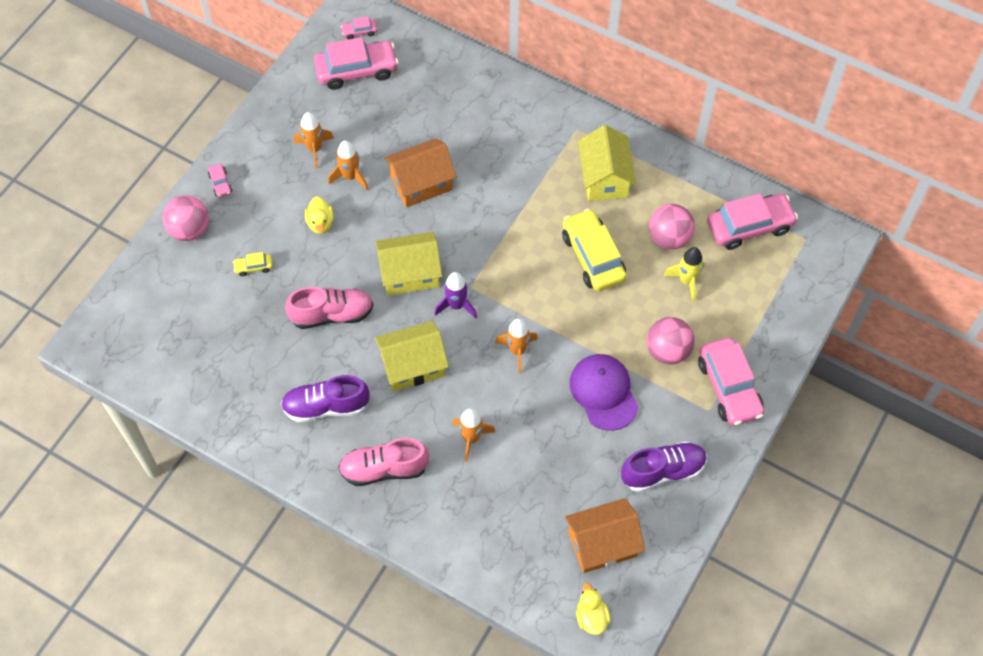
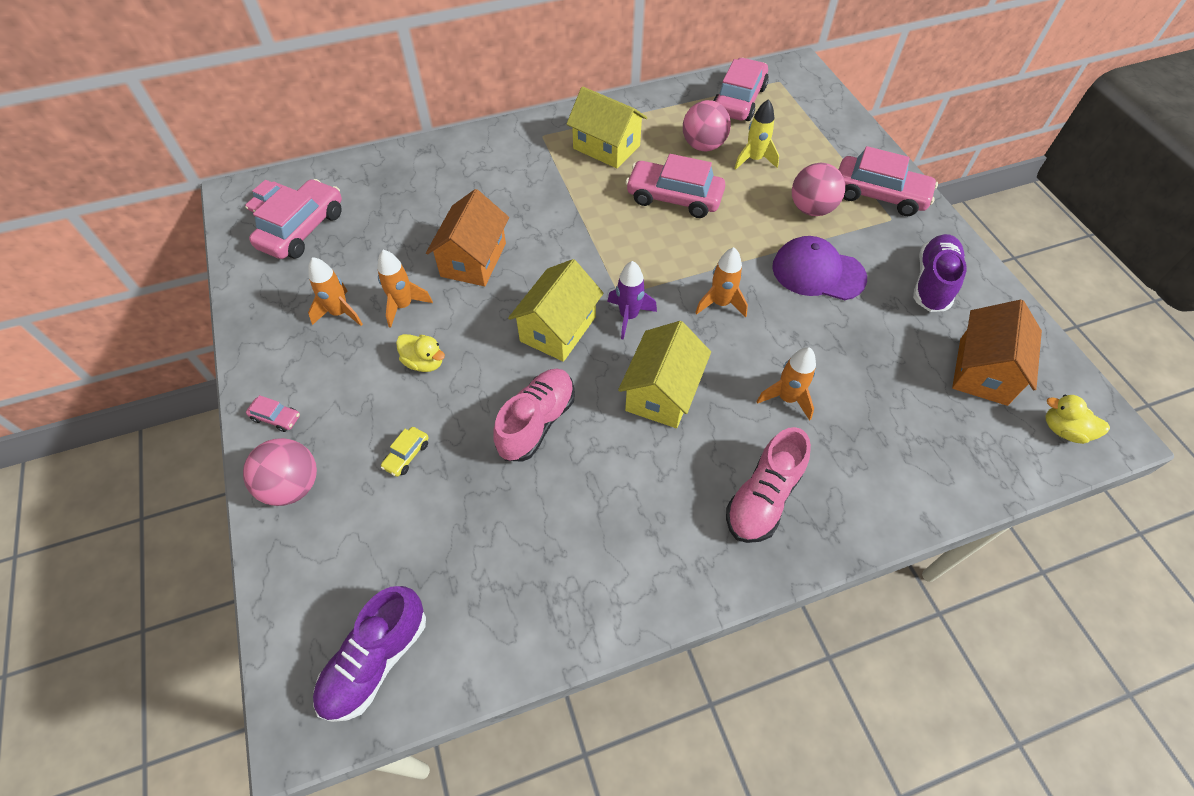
camera: 50 degrees left, 5 degrees down
(326, 406) = (641, 502): purple shoe -> purple shoe (376, 660)
(593, 257) = (674, 198): yellow car -> pink car

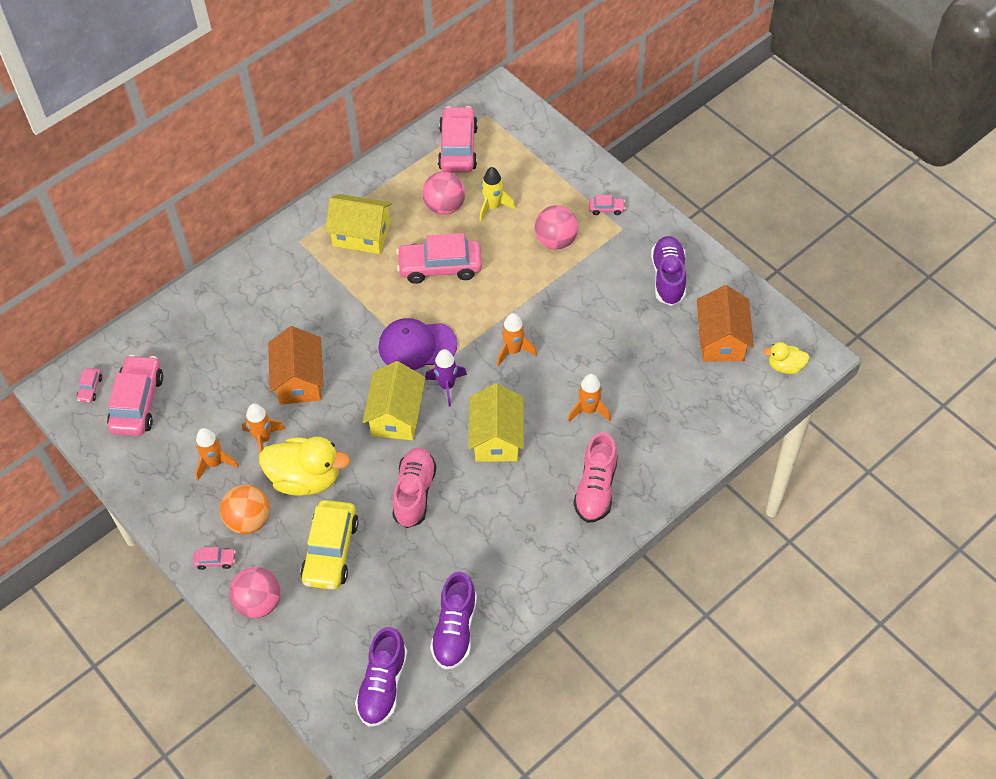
camera: 20 degrees left, 0 degrees up
(338, 386) = (248, 520): none -> orange ball
(406, 455) = (330, 551): yellow car -> yellow car, size x2.27
(424, 362) = (305, 478): yellow duck -> yellow duck, size x1.94
(504, 619) = (455, 630): none -> purple shoe
(818, 272) = (579, 298): purple cap -> purple cap (417, 346)
(879, 195) = (606, 209): pink car -> pink car, size x0.44

